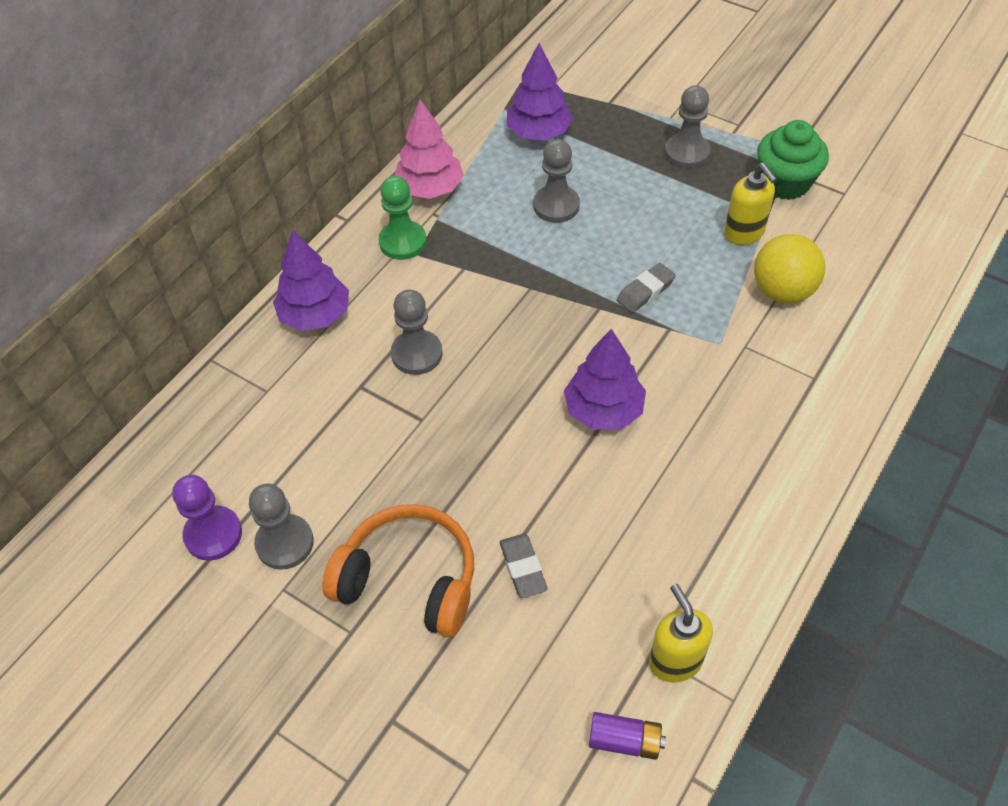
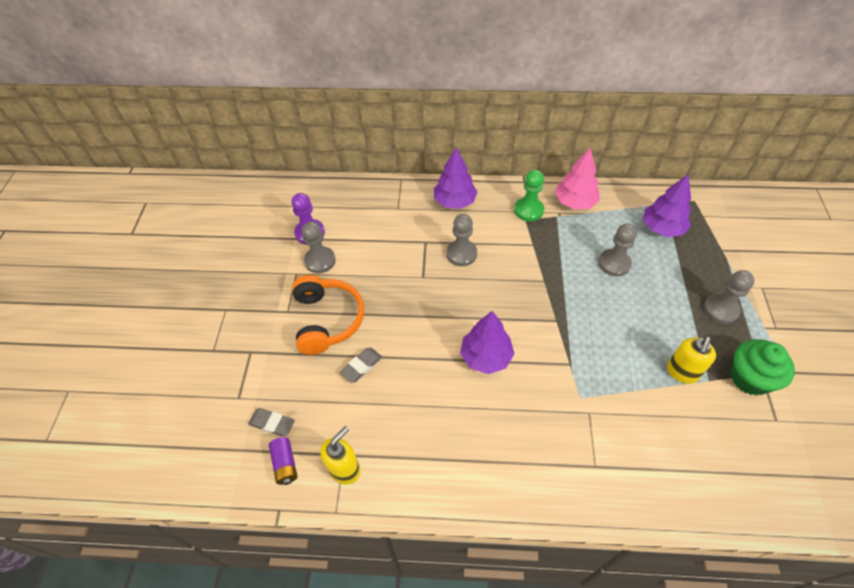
camera: 60 degrees right, 0 degrees up
(645, 291) = (588, 338): grey eraser -> grey eraser (272, 424)
(782, 291) = (652, 416): yellow ball -> none

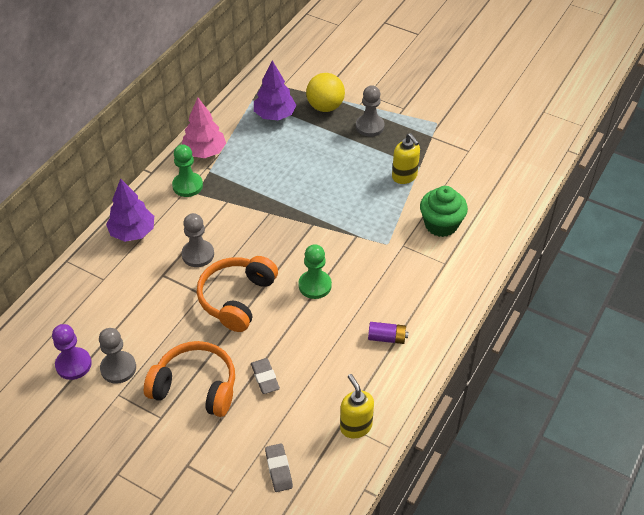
camera: 65 degrees left, 5 degrees down
(272, 424) = (278, 469): grey eraser -> grey eraser turned 60 degrees counterclockwise
(285, 464) = (325, 471): purple battery -> purple battery (387, 338)
(433, 304) = (237, 298): none -> orange headphones
(486, 357) = (315, 285): purple tree -> green pawn
(614, 263) = (286, 161): grey pawn -> none
(710, 261) = (325, 107): none -> yellow ball
(750, 378) = (431, 144): green cupcake -> green cupcake (441, 224)

